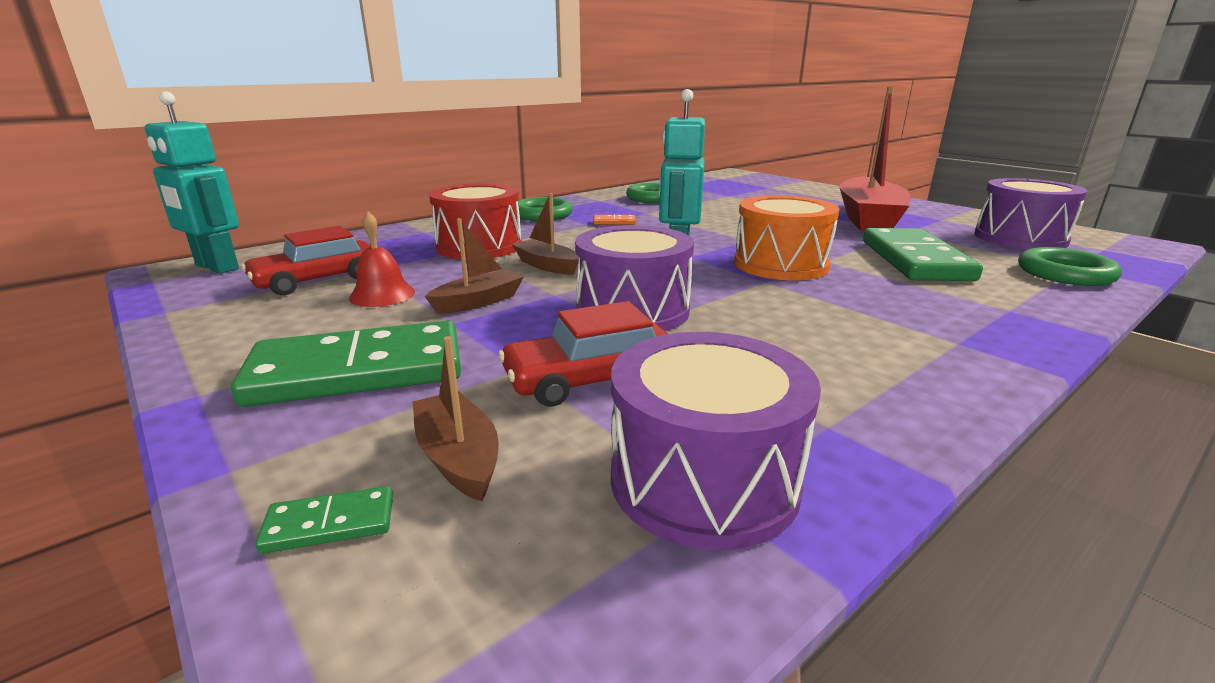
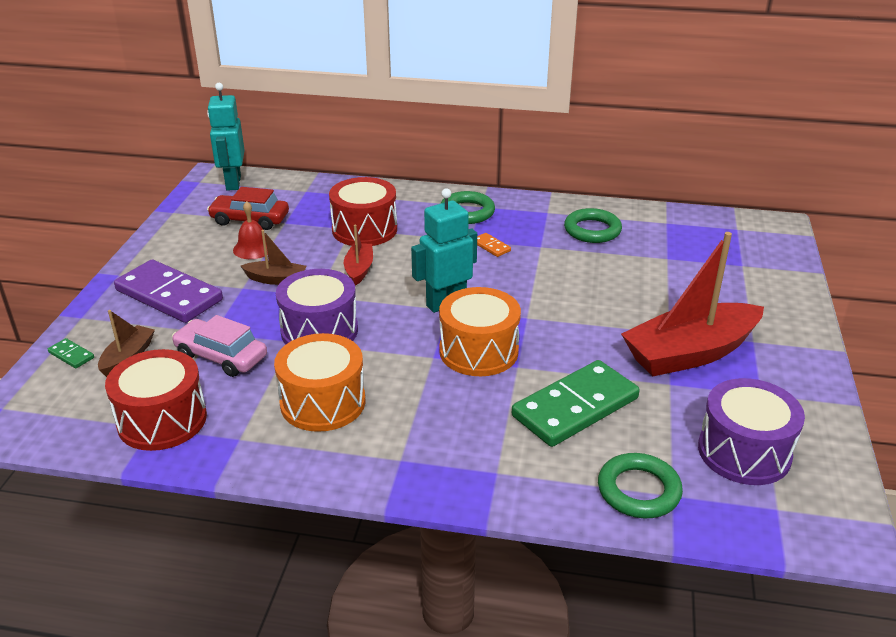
camera: 50 degrees right, 10 degrees up
(358, 371) = (169, 295): green domino -> purple domino
(547, 266) = (359, 269): brown boat -> red boat
(591, 379) = (221, 356): red car -> pink car
(704, 480) = (162, 420): purple drum -> red drum
(793, 348) = (323, 402): none -> orange drum

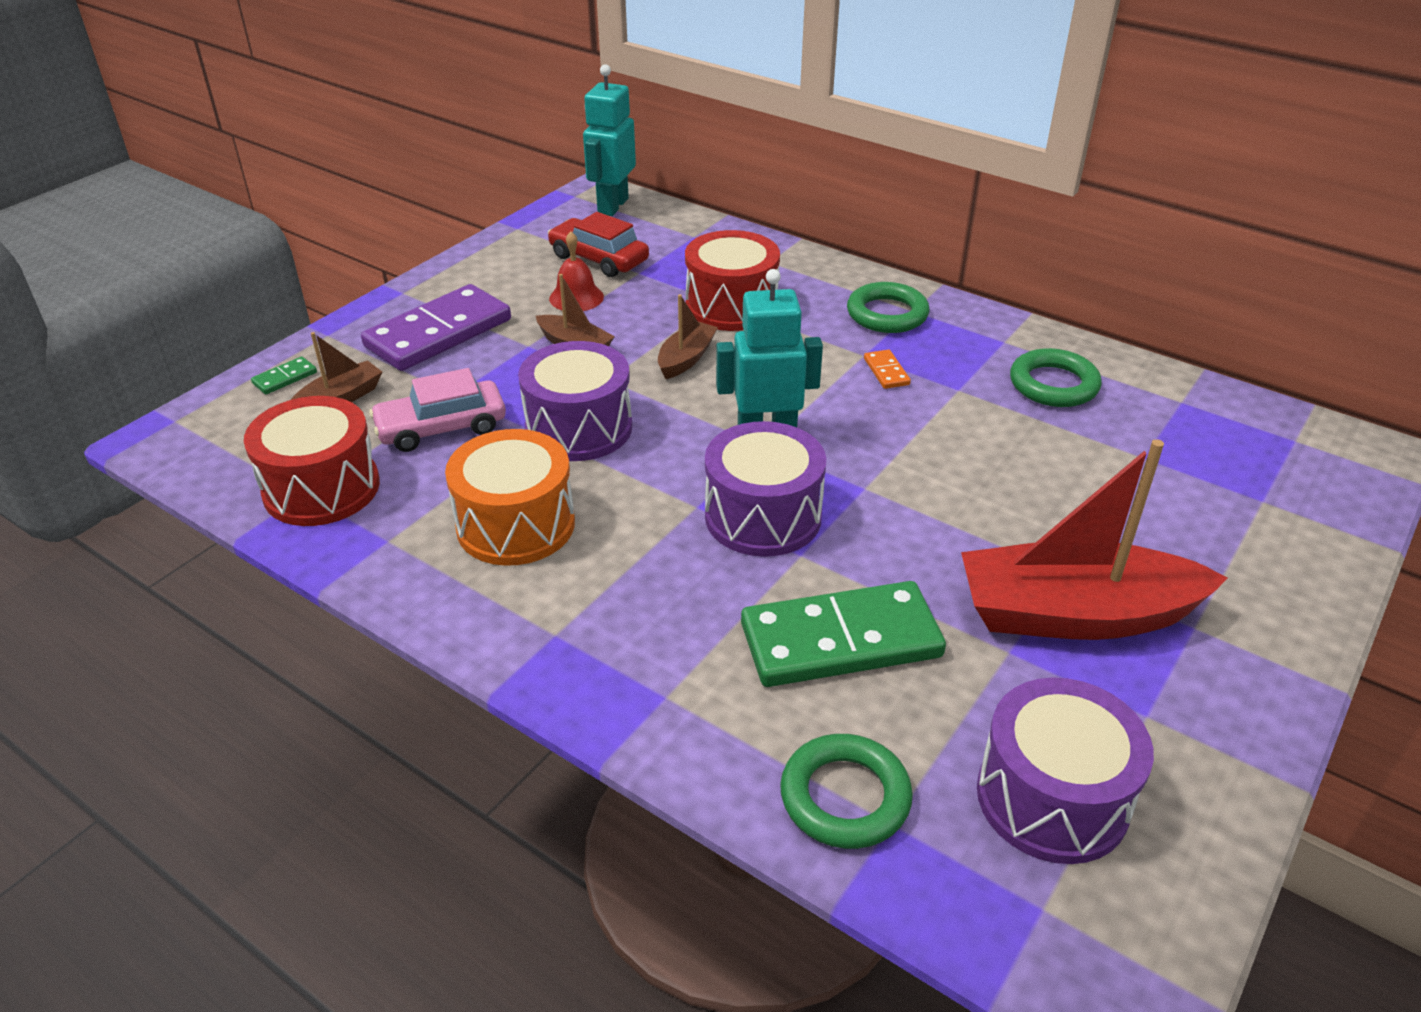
camera: 25 degrees right, 5 degrees up
(71, 355) = (285, 378): green domino -> green domino turned 75 degrees clockwise
(169, 295) = (438, 333): purple domino -> purple domino turned 75 degrees clockwise
(221, 356) = (441, 428): pink car -> pink car turned 75 degrees counterclockwise
(359, 269) = (686, 359): red boat -> brown boat
(478, 351) = (763, 516): orange drum -> purple drum

